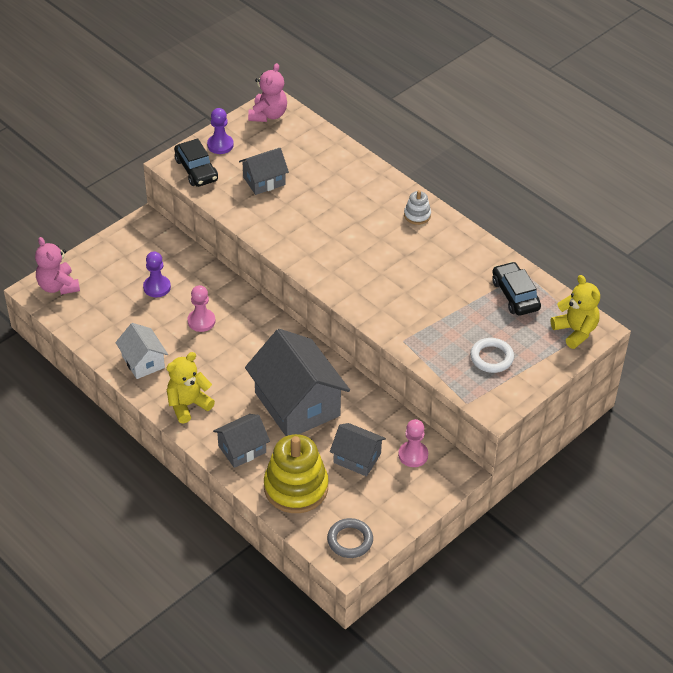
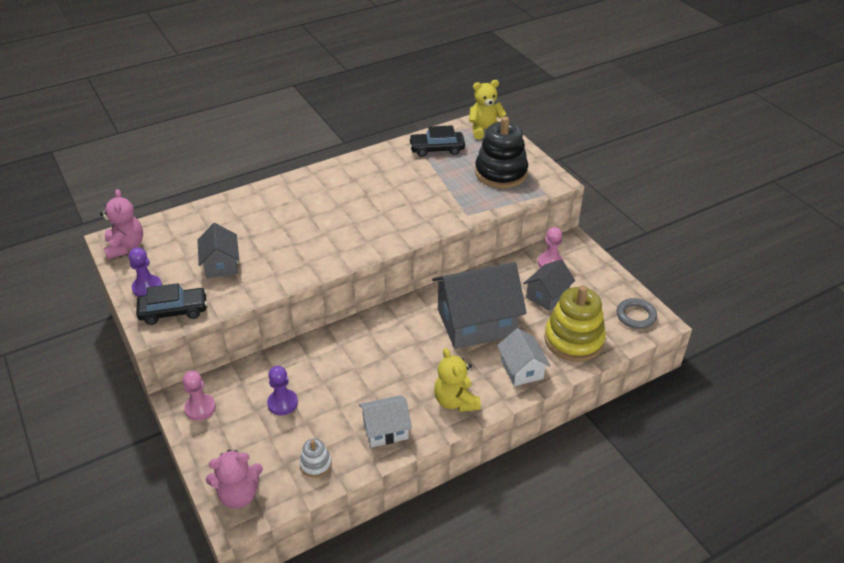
camera: 75 degrees left, 5 degrees down
(201, 321) = (346, 374): pink pawn -> pink pawn (200, 408)
(242, 449) = (521, 369): grey house -> white house
(268, 115) = (125, 246): pink teddy bear -> pink teddy bear turned 45 degrees clockwise
(417, 215) = (321, 180): white stacking toy -> white stacking toy (316, 464)
(491, 358) = (501, 173): white ring -> black stacking toy

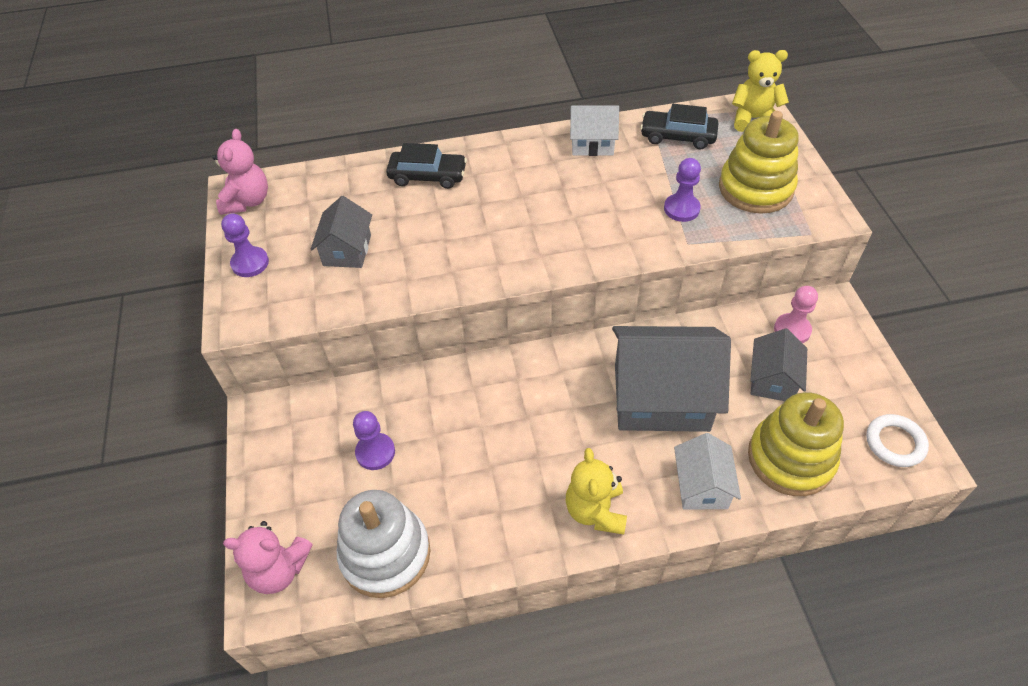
camera: 20 degrees right, 10 degrees up
(174, 311) = (267, 304): black car -> black car (427, 176)
(200, 408) = (277, 433): pink pawn -> none
(316, 464) = (385, 554): white stacking toy -> white stacking toy, size x2.15
(385, 430) = (489, 528): white house -> white house (592, 144)
(455, 194) = (681, 209): none -> purple pawn
(501, 173) = (755, 188): black stacking toy -> yellow stacking toy
(547, 296) = (772, 380): grey house -> grey house turned 45 degrees counterclockwise
(636, 316) = (895, 443): grey ring -> white ring

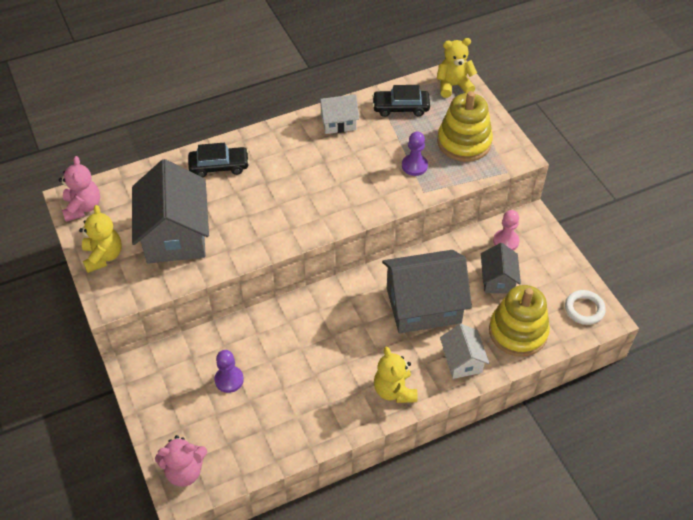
camera: 15 degrees left, 0 degrees up
(250, 263) = (103, 256): purple pawn -> yellow teddy bear
(347, 250) = (175, 235): grey house -> grey house, size x1.90
(385, 554) = (257, 446): white stacking toy -> none

